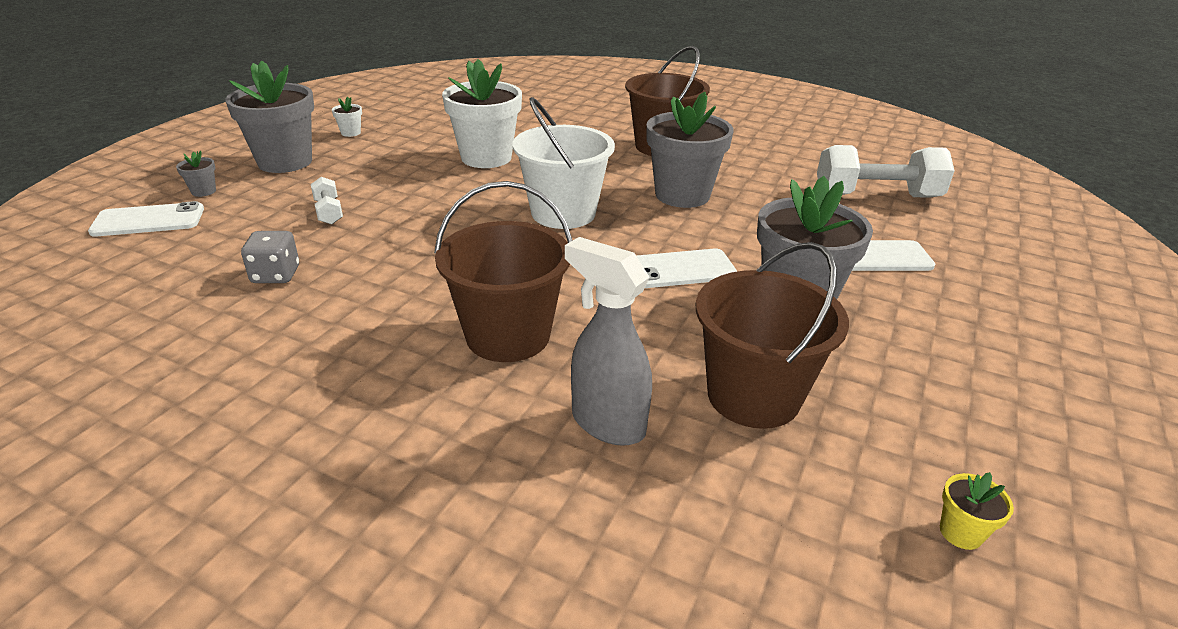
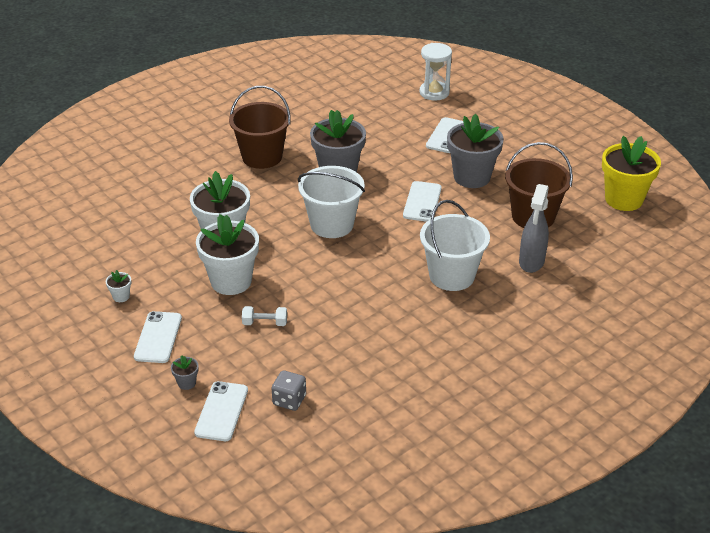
camera: 65 degrees left, 5 degrees up
(276, 275) = (340, 353): grey dice -> grey dice (289, 400)
(285, 162) = (158, 337): grey flower pot -> white phone
(404, 177) = (231, 281): none -> white flower pot
(508, 335) = (451, 276): brown bucket -> white bucket
(607, 423) = (531, 262): grey spray bottle -> grey spray bottle turned 45 degrees counterclockwise
(876, 196) = (385, 106): white dumbbell -> none
(961, 532) = (623, 199): yellow flower pot -> yellow flower pot, size x2.48
(970, 224) = (434, 92): none -> white hourglass

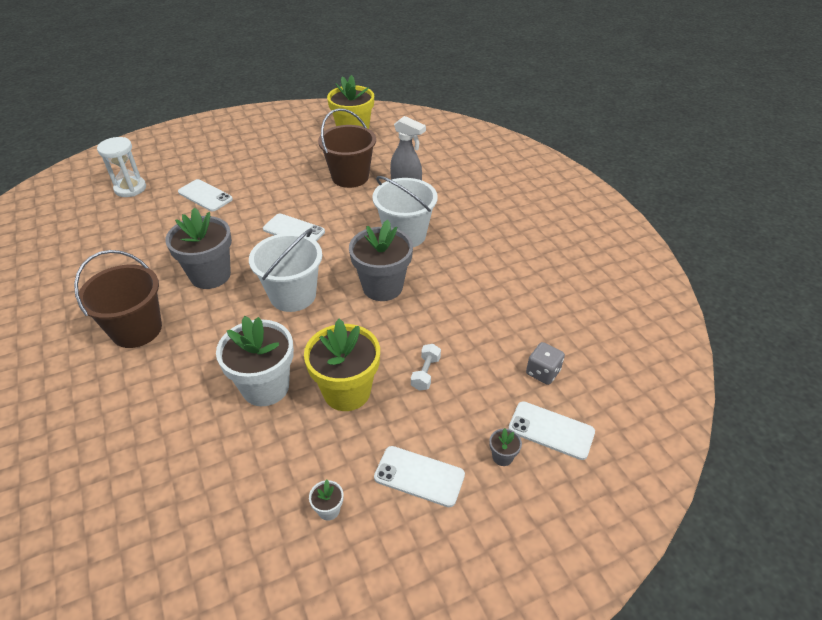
camera: 75 degrees left, 5 degrees up
(231, 281) = (347, 391): white flower pot -> yellow flower pot
(472, 177) = (277, 195): grey flower pot -> grey flower pot (382, 287)

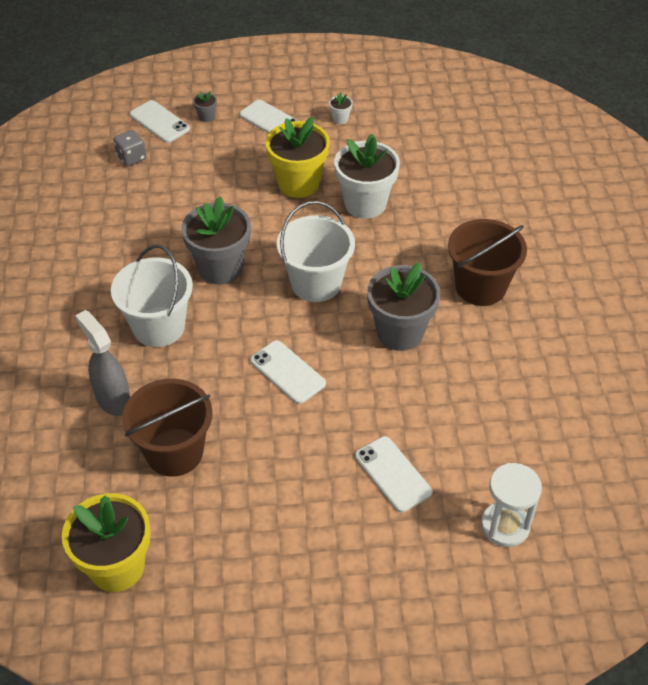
camera: 160 degrees left, 5 degrees up
(425, 373) = (226, 181): white dumbbell -> none

